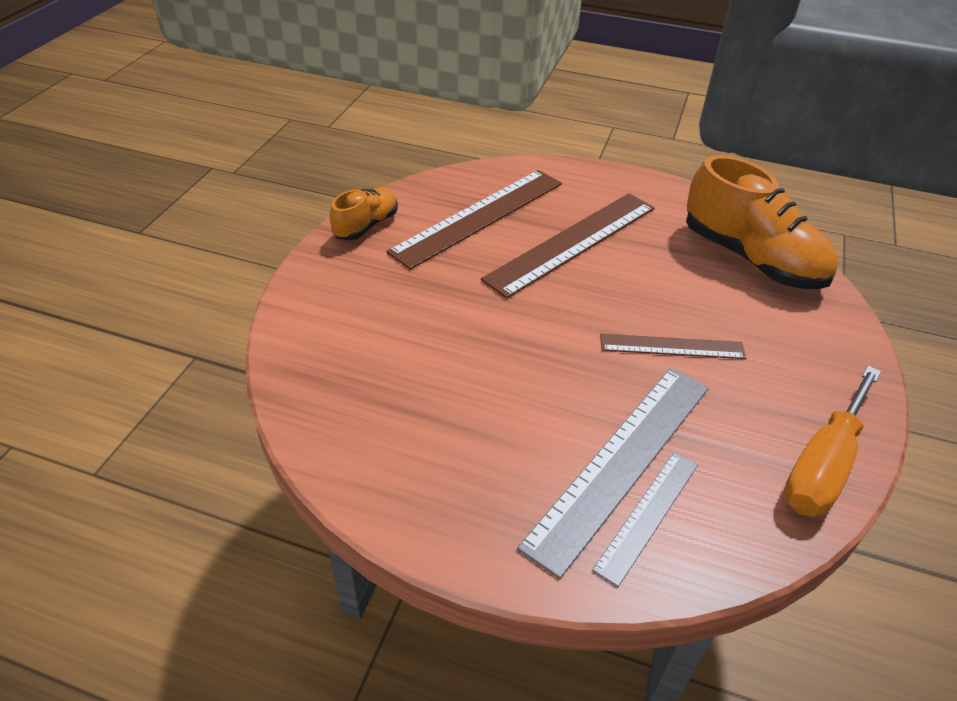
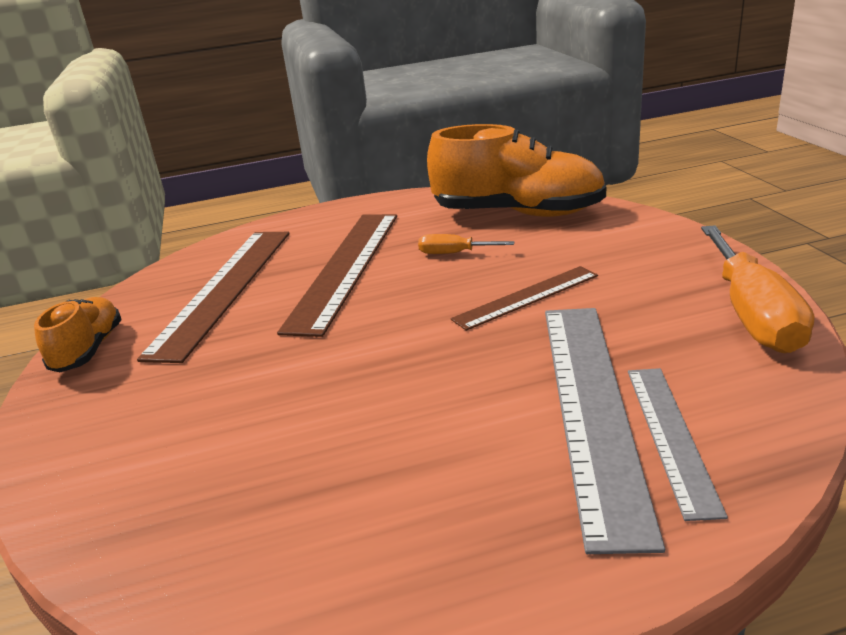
camera: 30 degrees left, 15 degrees down
(661, 273) = (454, 253): none -> orange screwdriver

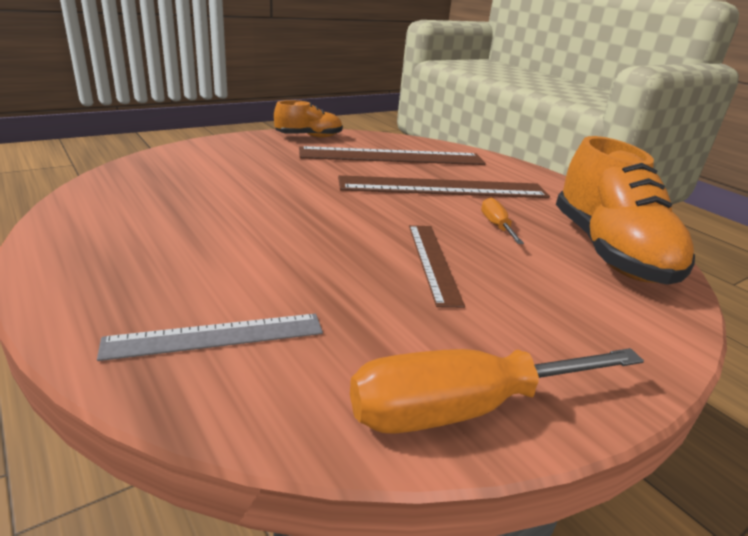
camera: 65 degrees right, 0 degrees up
(526, 297) = (433, 262): brown ruler -> brown ruler turned 45 degrees clockwise
(592, 406) = (260, 297): grey ruler -> none

